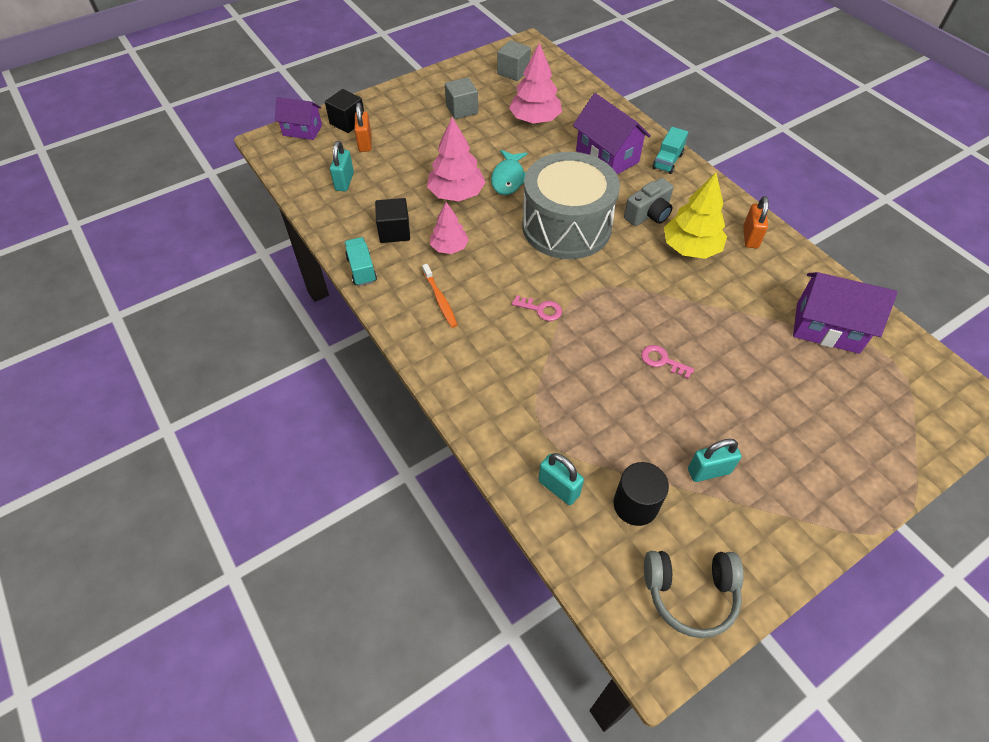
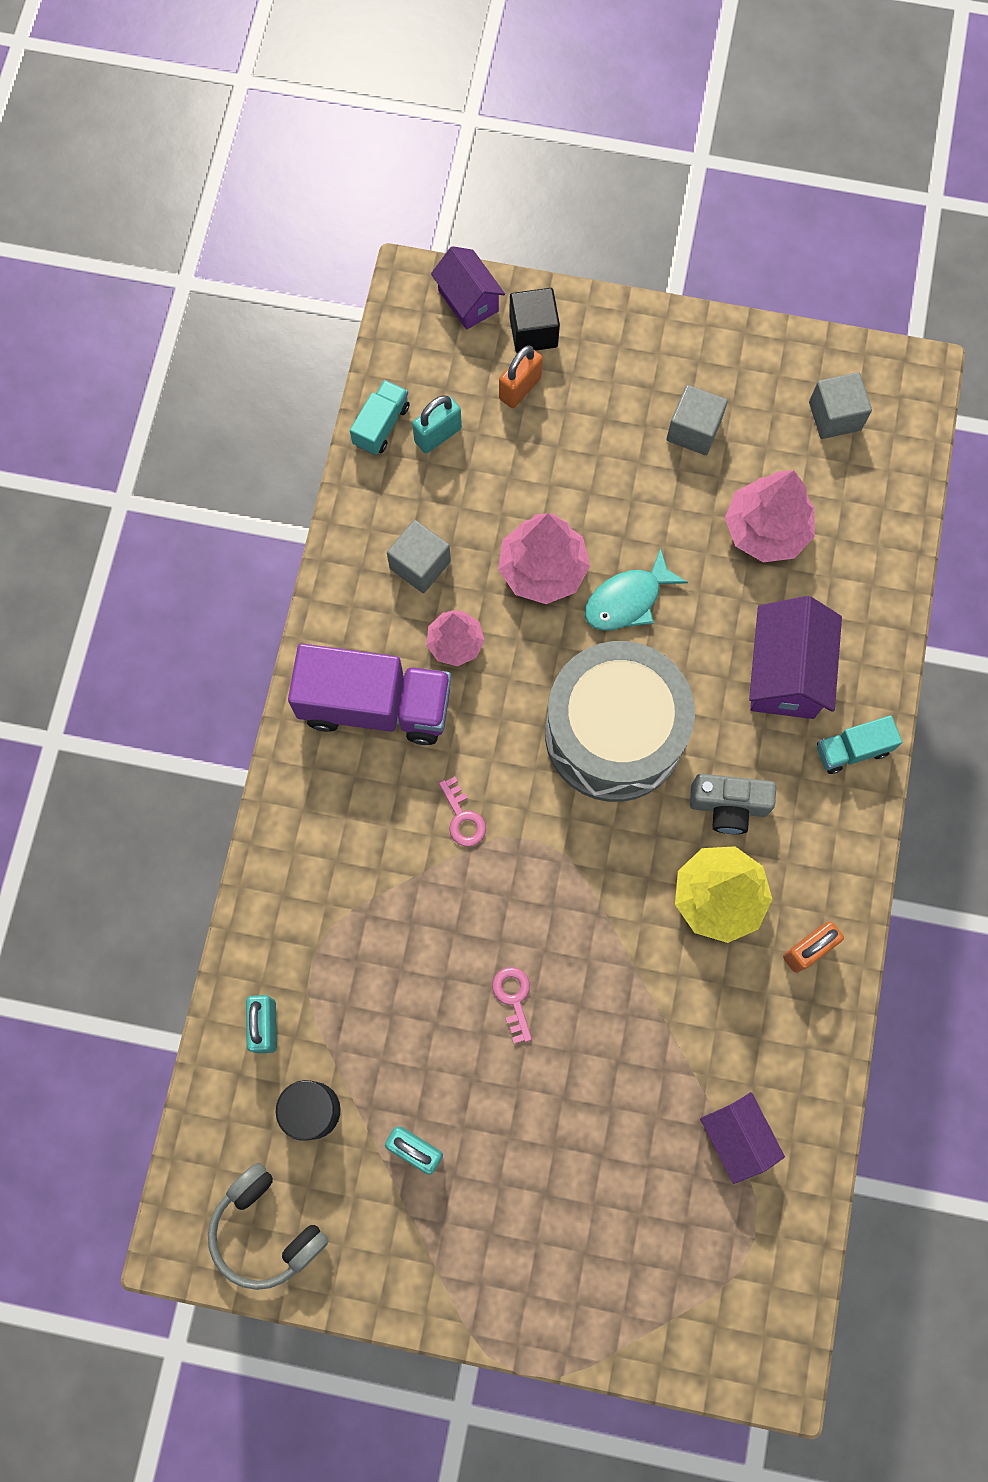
camera: 45 degrees right, 20 degrees up
(362, 269) = (336, 589): turquoise truck -> turquoise truck (381, 425)
(394, 231) = (420, 565): black cube -> grey cube
(440, 299) = (375, 706): orange toothbrush -> purple truck
(827, 328) = (736, 1137): purple house -> purple house, size x0.65

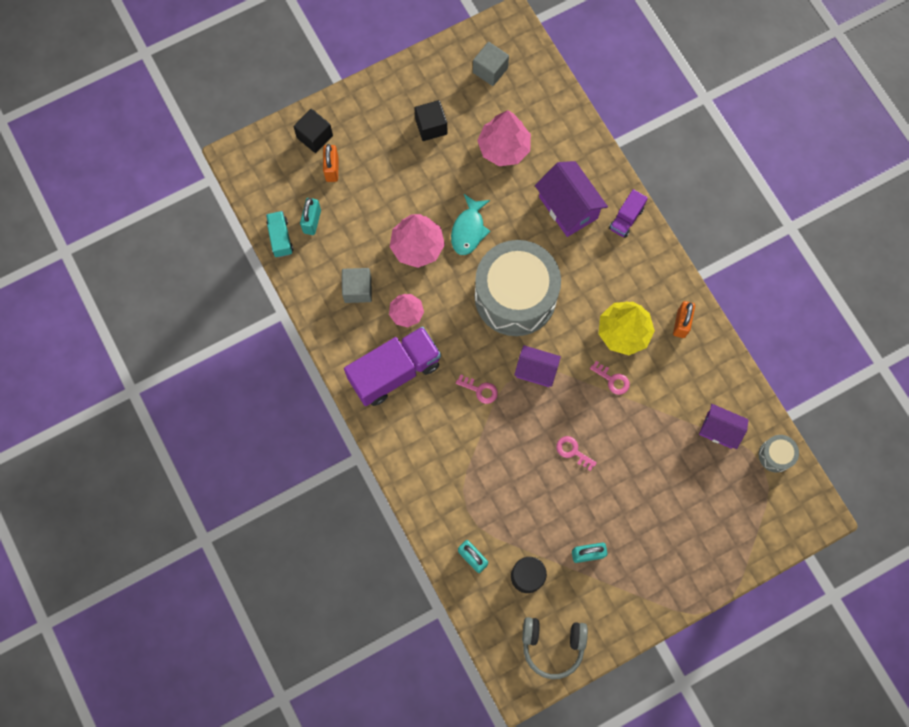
camera: 40 degrees left, 0 degrees up
(468, 301) = (270, 145): purple house -> purple house (536, 370)
(648, 948) = (612, 380): none -> pink key
(693, 430) = (431, 126): grey cube -> black cube
(728, 806) = (593, 288): grey camera -> none
(785, 1238) = (775, 455): none -> grey drum
(852, 750) = (626, 219): turquoise truck -> purple truck

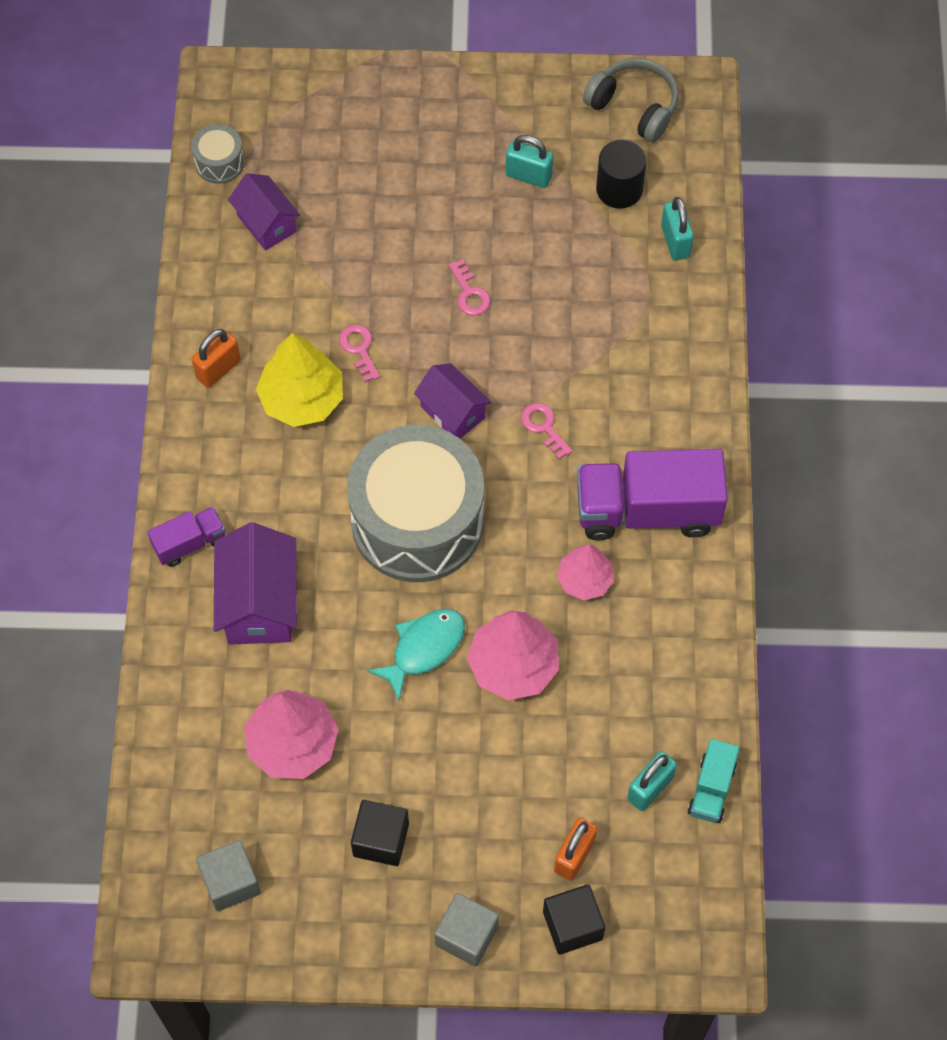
camera: 150 degrees left, 10 degrees down
(358, 289) = (636, 649): grey cube -> grey cube (466, 935)

